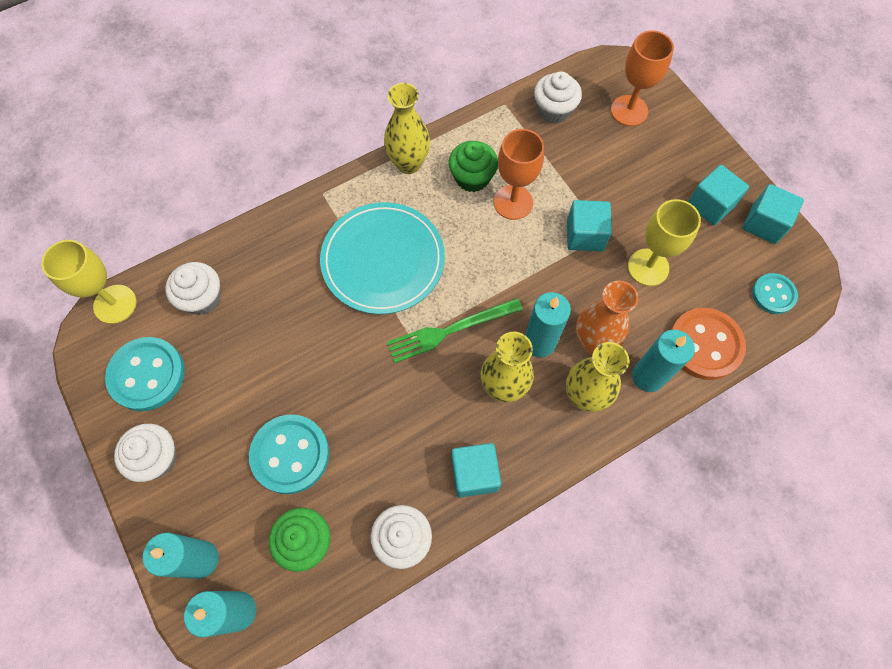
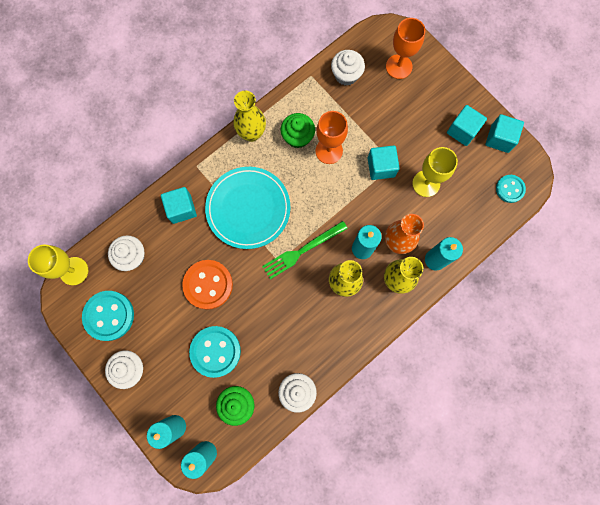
camera: 10 degrees left, 10 degrees up
(474, 474) = (334, 343): turquoise cube -> turquoise cube (181, 209)
(705, 345) = (469, 232): orange button -> orange button (208, 285)

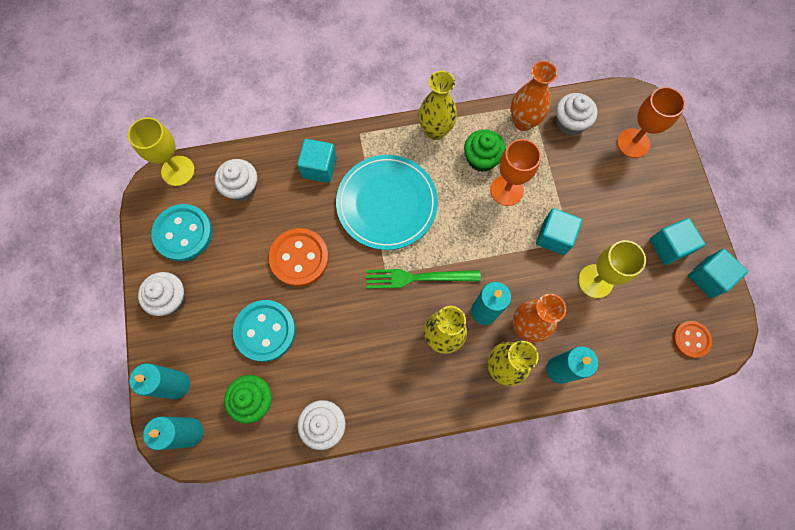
camera: 30 degrees right, 5 degrees down
(312, 92) = (523, 122): none -> orange vase
(510, 189) = (691, 339): turquoise button -> orange button

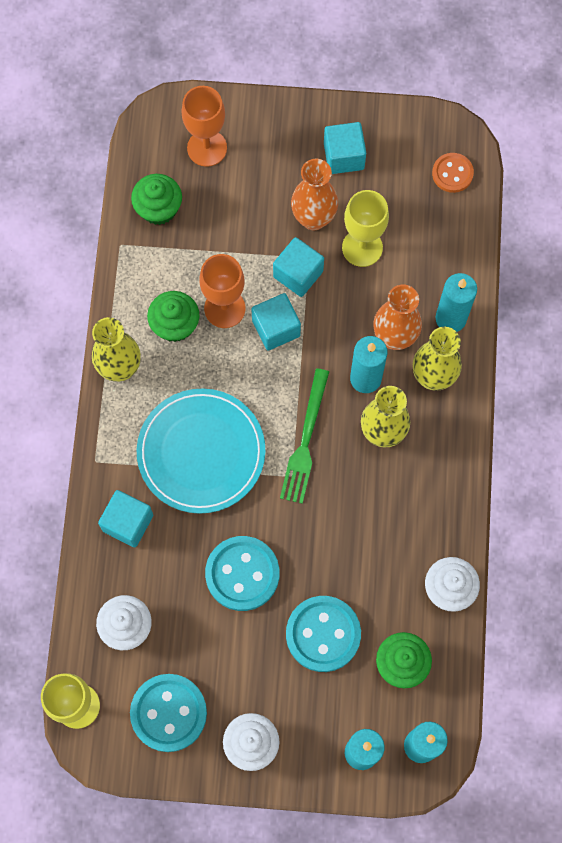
camera: 75 degrees left, 0 degrees up
(299, 258) = (242, 574): orange button -> turquoise button
(523, 122) = (140, 261): orange vase -> orange vase (313, 218)
(570, 123) = (158, 208): white cupcake -> green cupcake
(708, 277) = (390, 130): turquoise cube -> turquoise cube (276, 328)

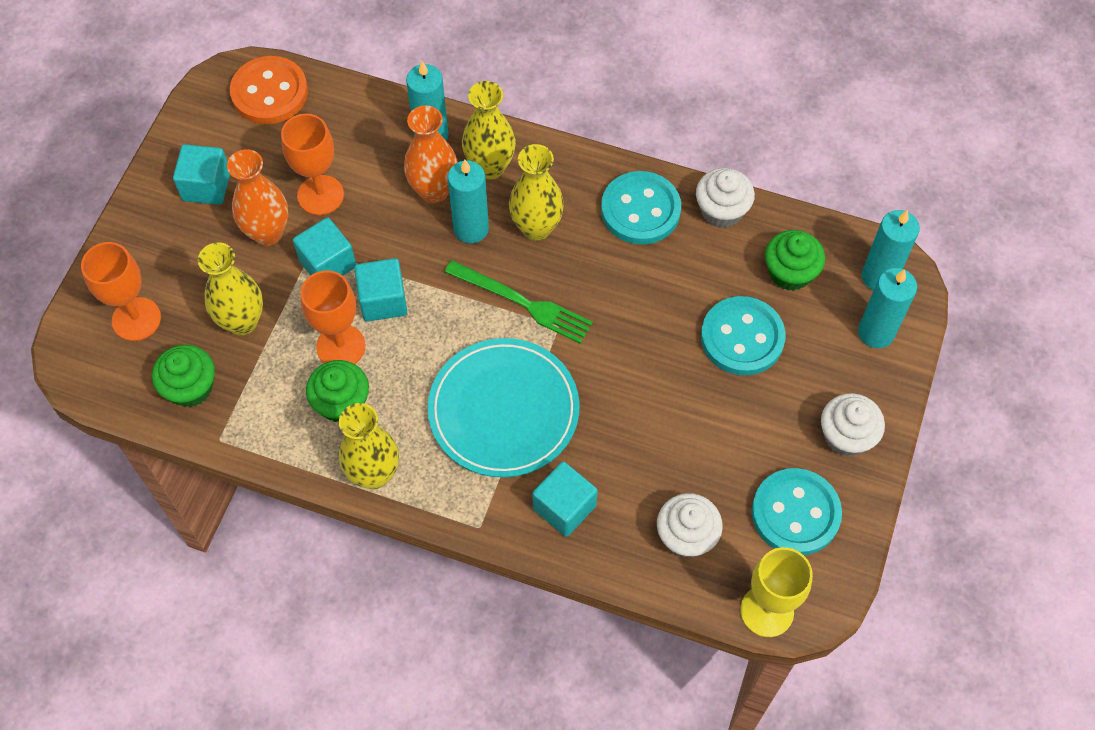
camera: 75 degrees left, 10 degrees down
(226, 226) = (242, 321): none -> yellow vase
(242, 574) = (656, 401): turquoise button -> turquoise button (640, 210)
(362, 247) = (320, 195): yellow goblet -> orange goblet
(452, 173) = (269, 92): orange button -> orange button, size x1.67

